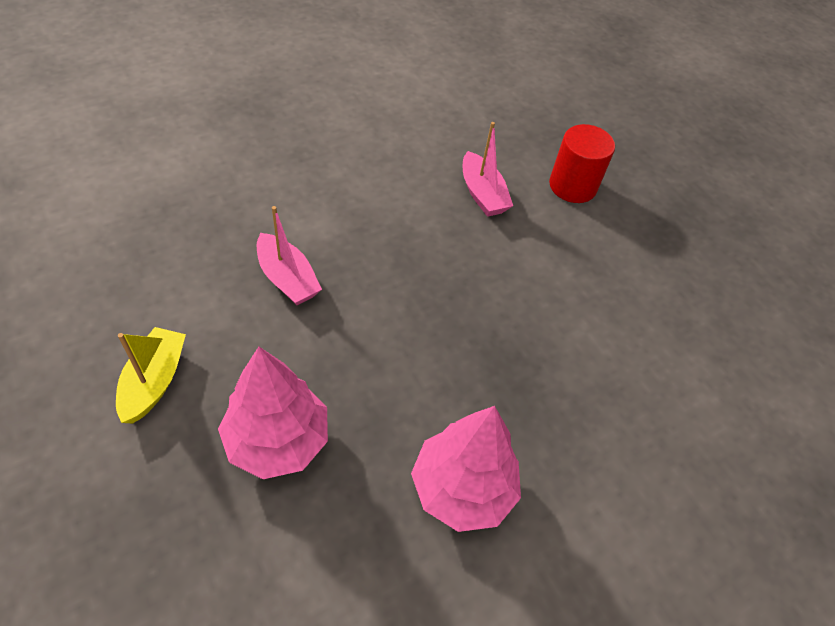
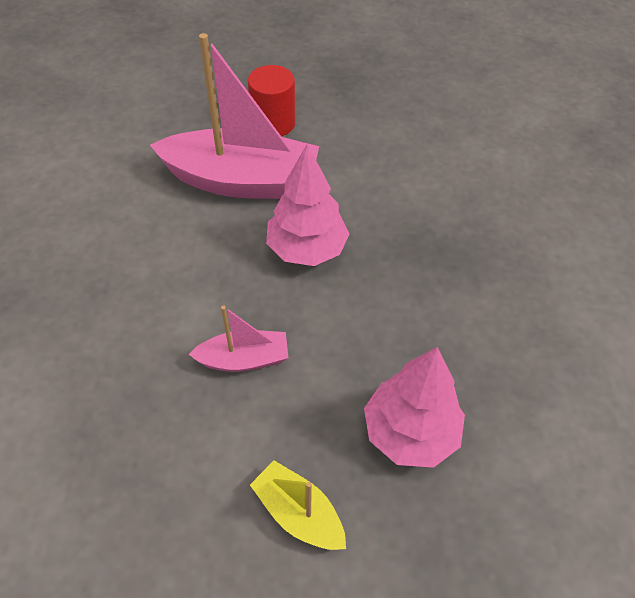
camera: 55 degrees left, 0 degrees up
(462, 489) = (508, 324): pink tree -> pink tree (307, 249)
(482, 194) = (242, 181): pink boat -> pink boat, size x2.06

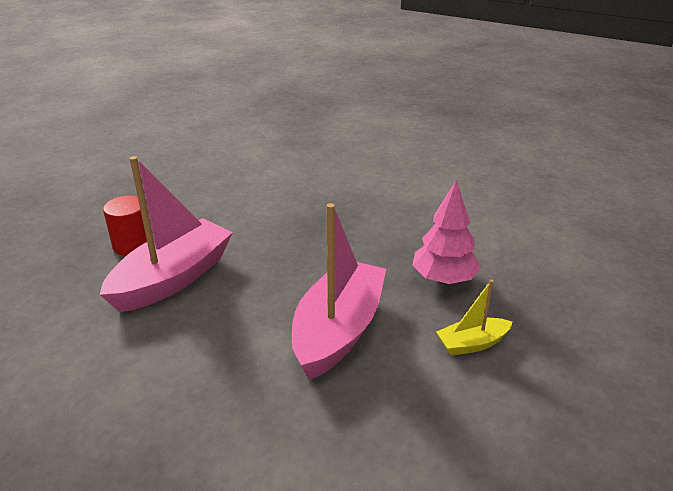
camera: 60 degrees left, 20 degrees down
(244, 359) = (338, 330): pink boat -> pink boat, size x2.06
(307, 249) = (270, 270): pink tree -> none

